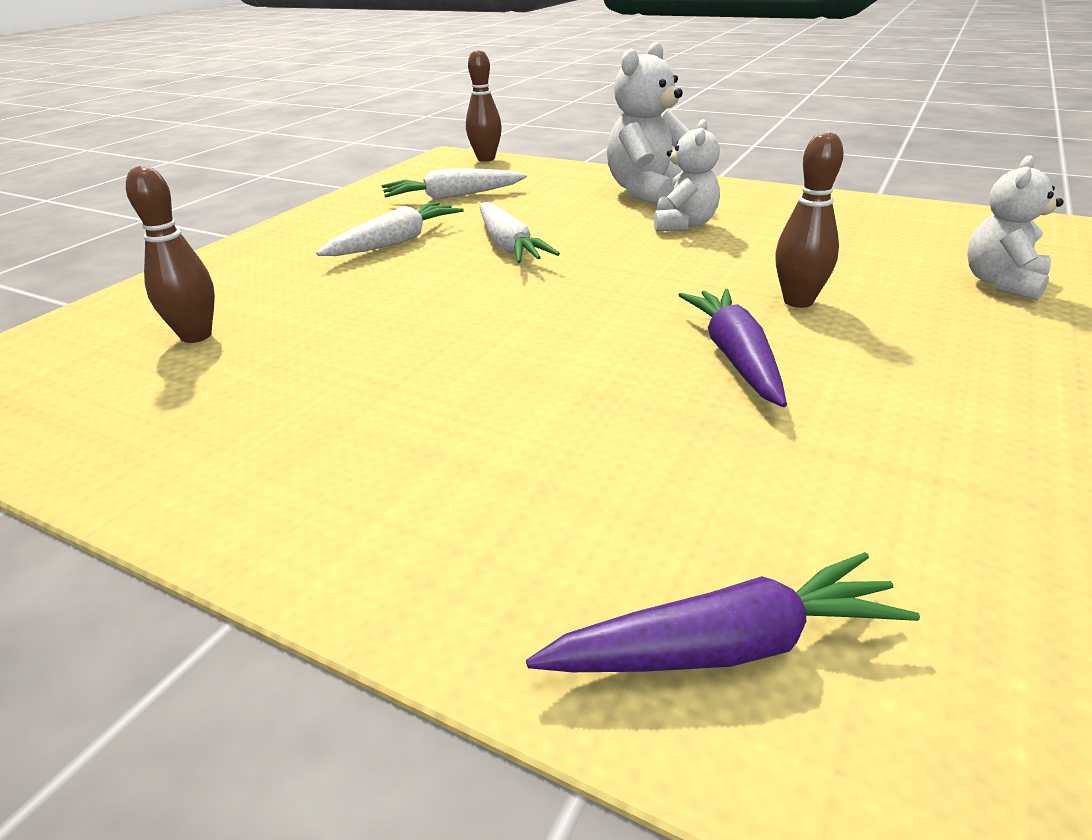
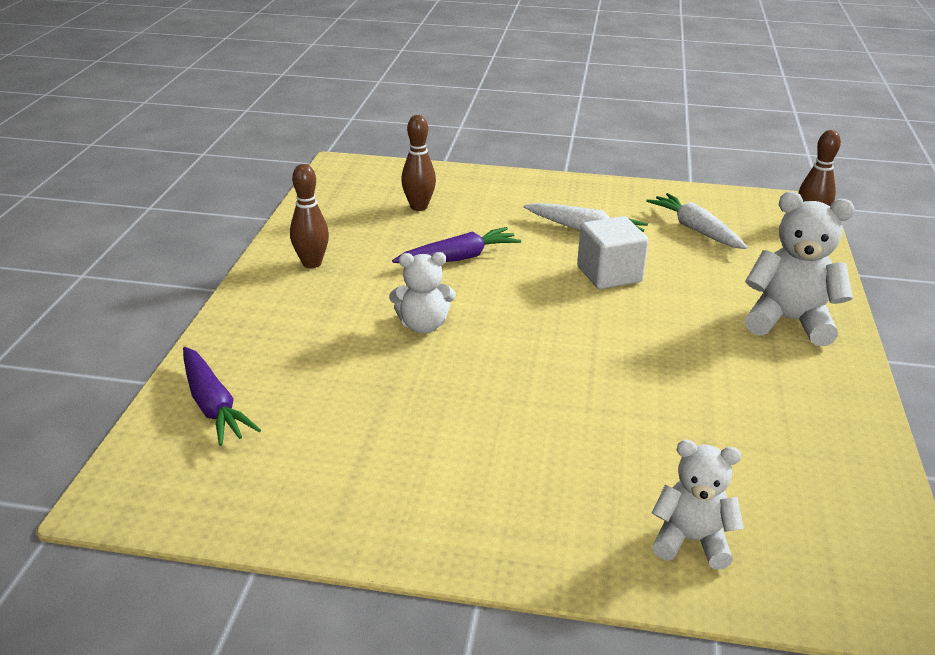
camera: 70 degrees right, 0 degrees up
(508, 245) = (609, 274): white carrot -> white cube
(684, 224) = (715, 349): white teddy bear -> white teddy bear (423, 325)
(735, 357) = (474, 392): purple carrot -> purple carrot (458, 258)
(798, 301) = (581, 418): brown bowling pin -> brown bowling pin (312, 263)

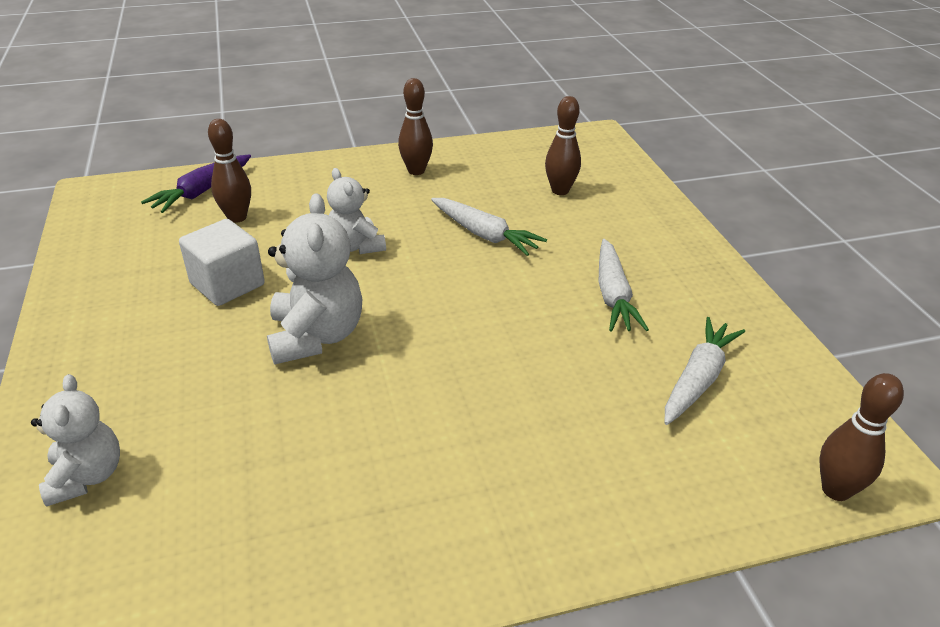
camera: 65 degrees right, 5 degrees up
(300, 388) = (237, 217): none -> brown bowling pin
(458, 258) = (484, 234): purple carrot -> white carrot
(609, 274) = (529, 332): white cube -> white cube (227, 284)
(788, 321) = (533, 500): white teddy bear -> white teddy bear (316, 336)

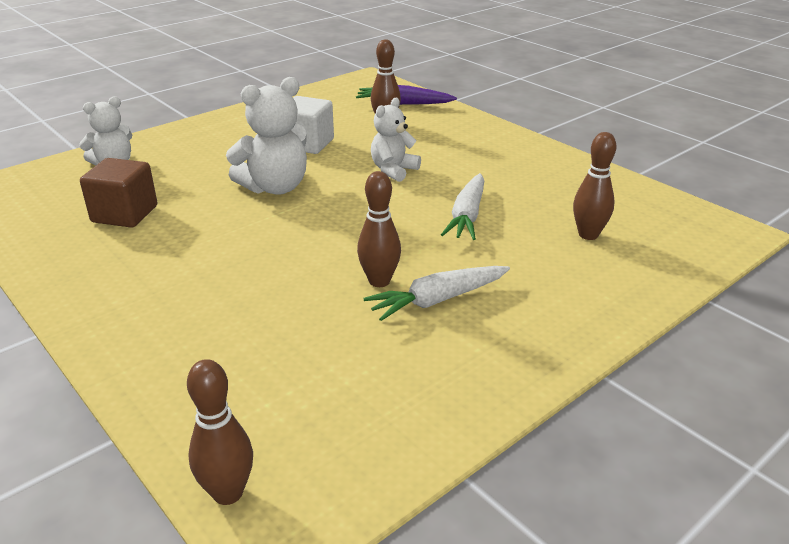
camera: 65 degrees right, 5 degrees down
(267, 486) = (125, 214): none -> brown cube
(416, 171) = (530, 163): brown bowling pin -> brown bowling pin (379, 281)
(697, 379) = (344, 374): white carrot -> none

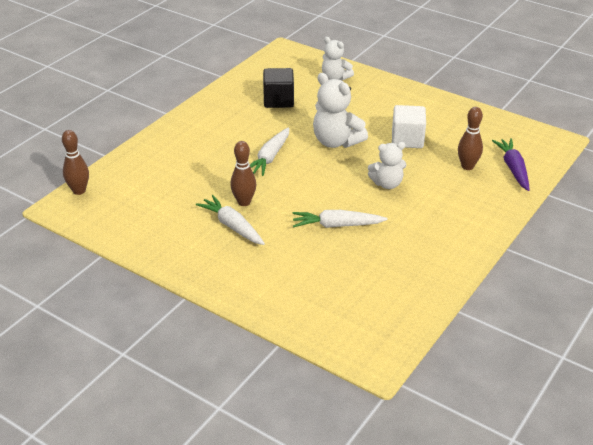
camera: 75 degrees right, 5 degrees up
(125, 214) = (278, 100): brown cube -> black cube
(275, 242) = (270, 157): none -> white carrot
(393, 170) = (387, 184): white teddy bear -> white teddy bear turned 150 degrees clockwise
(588, 235) = (336, 283): brown bowling pin -> none

